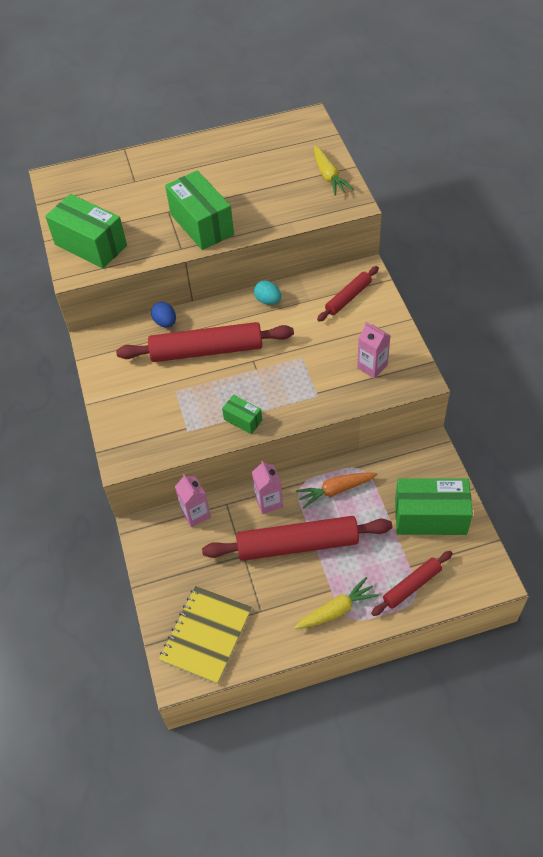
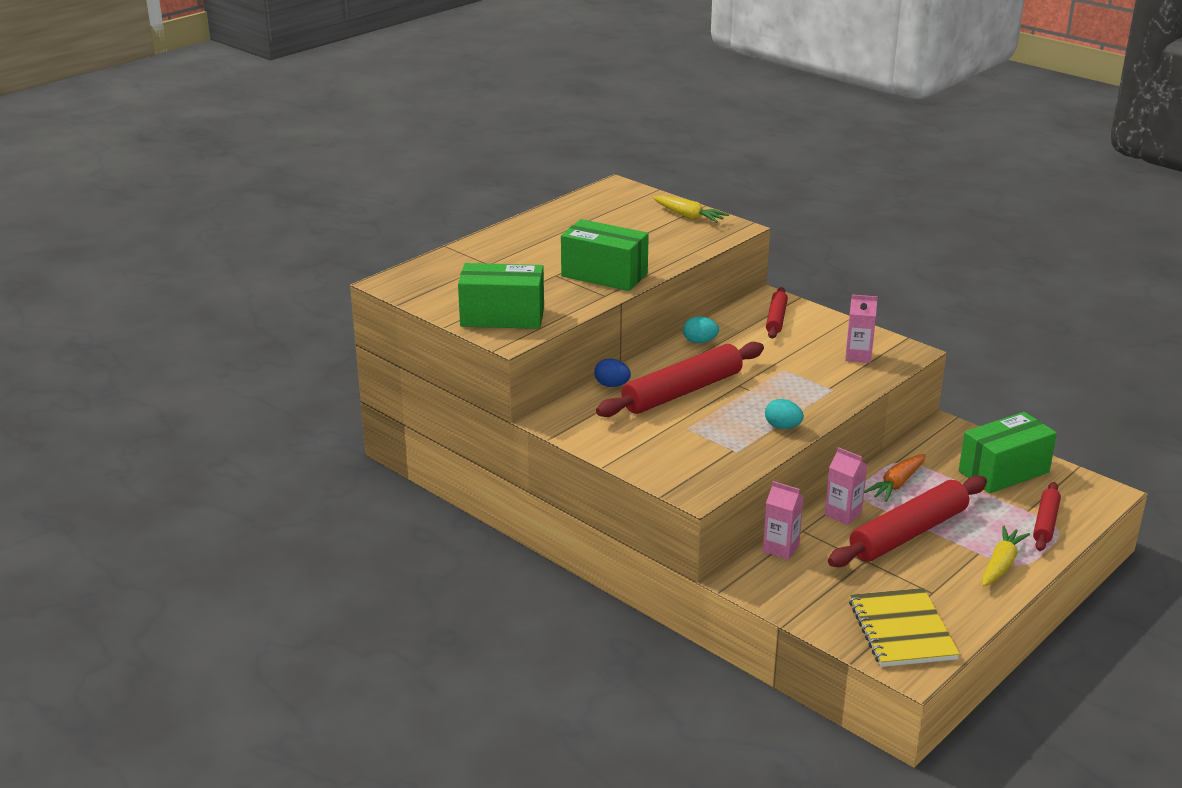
camera: 35 degrees left, 25 degrees down
(243, 420) = (782, 427): green box -> turquoise egg

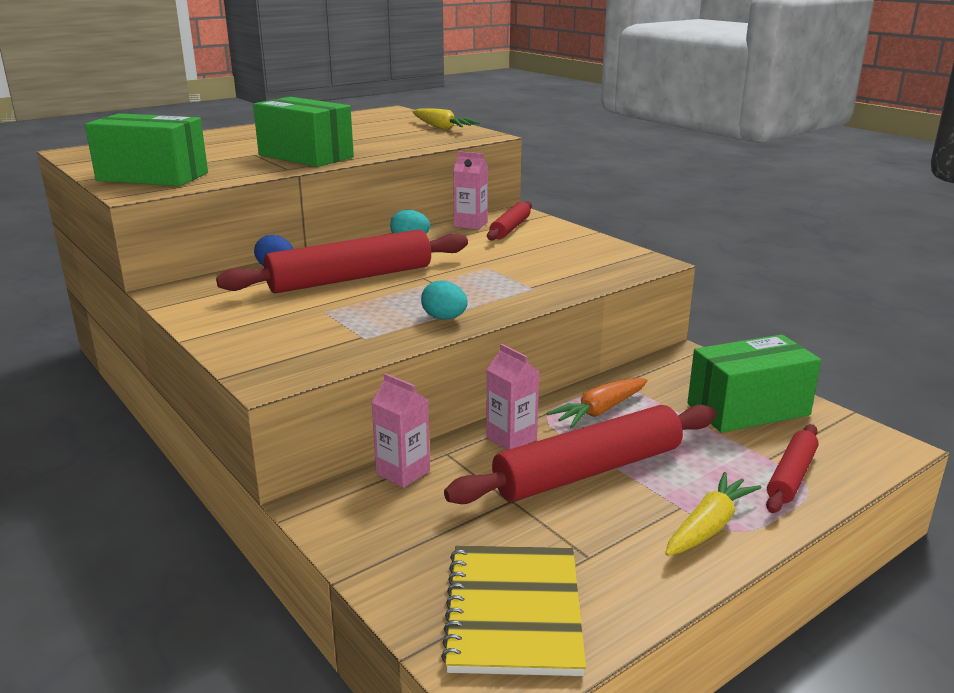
camera: 10 degrees right, 5 degrees down
(858, 356) = (584, 262): pink carton -> pink carton (471, 224)

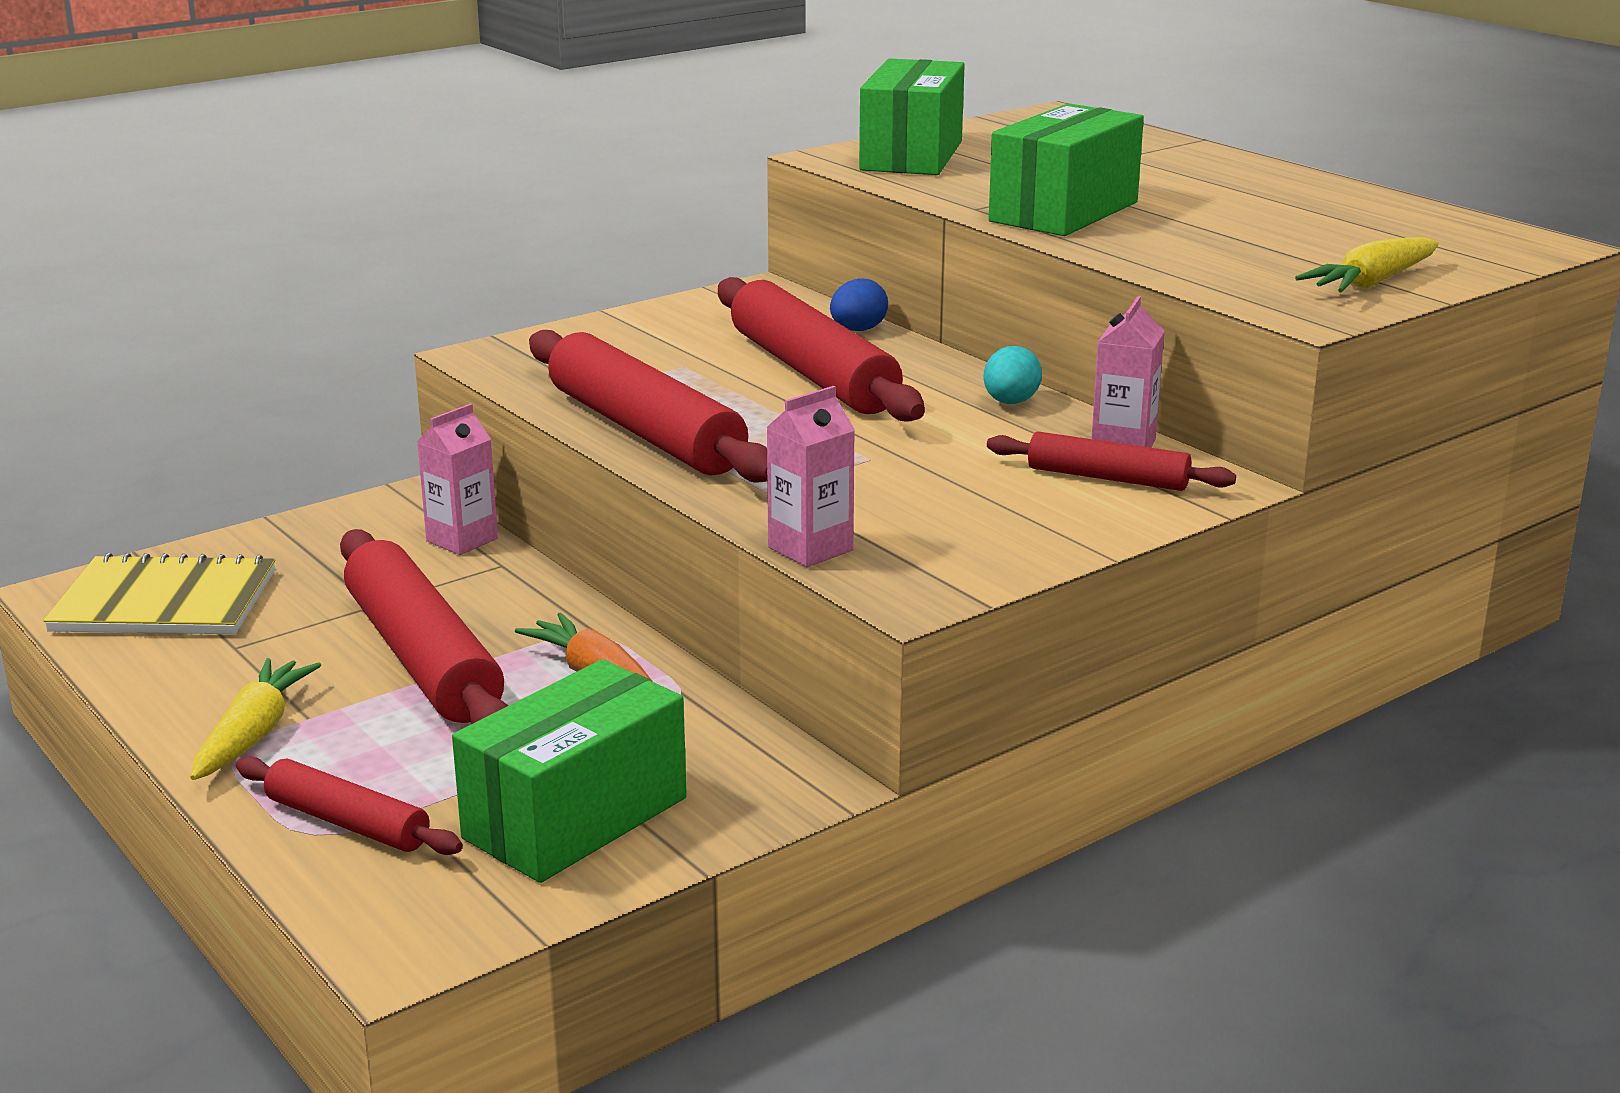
camera: 90 degrees right, 0 degrees up
(444, 318) = (644, 431): turquoise egg -> red rolling pin
(511, 438) = (527, 607): pink carton -> pink carton (810, 549)
(709, 526) = (254, 733): yellow carrot -> yellow carrot turned 120 degrees counterclockwise
(748, 409) = (575, 818): green box -> green box turned 60 degrees clockwise

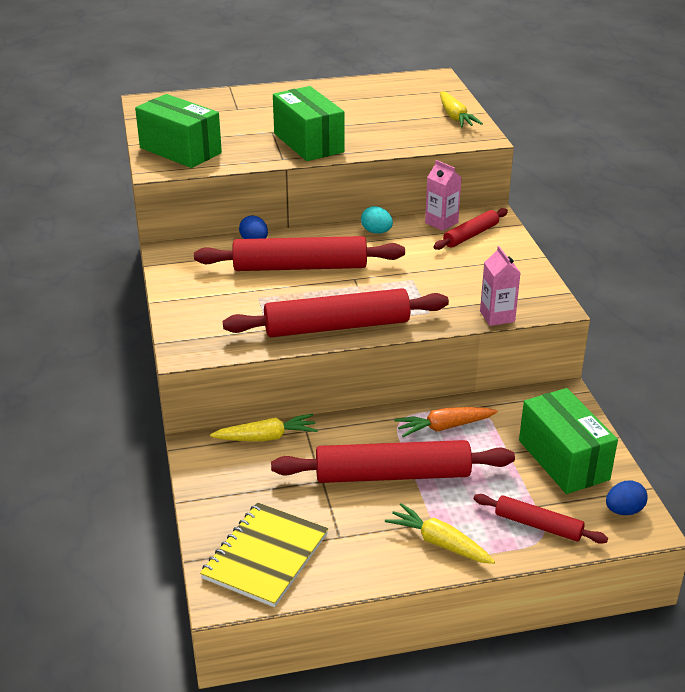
camera: 65 degrees left, 10 degrees up
(347, 823) = (538, 525): red rolling pin -> red rolling pin turned 60 degrees clockwise
(443, 915) = (624, 510): none -> blue egg
(462, 540) = (267, 437): pink carton -> yellow carrot

